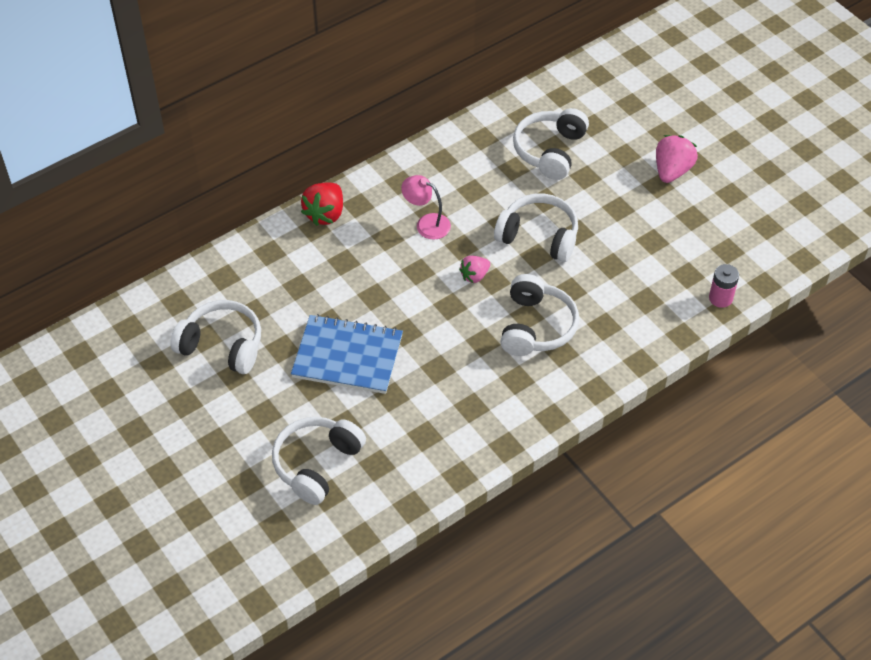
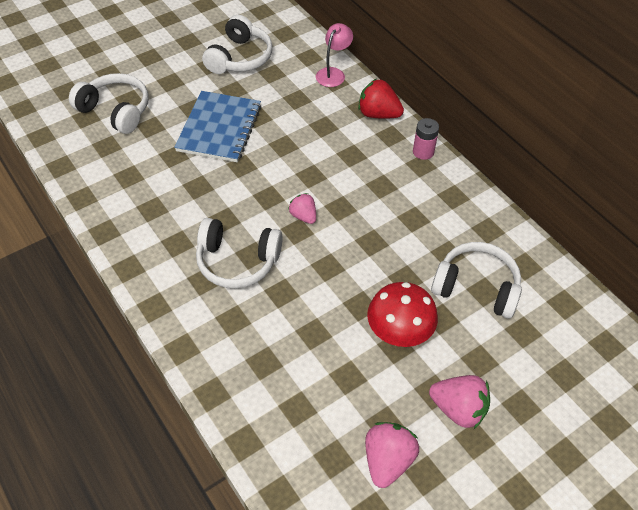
camera: 90 degrees right, 0 degrees up
(426, 223) = (369, 182): pink lamp -> pink lamp (333, 73)
(539, 236) = (354, 270): white headphones -> none
(606, 206) = (398, 334): none -> red mushroom
(720, 298) = (261, 440): pink battery -> pink battery (423, 152)
(723, 216) = (387, 460): none -> pink strawberry

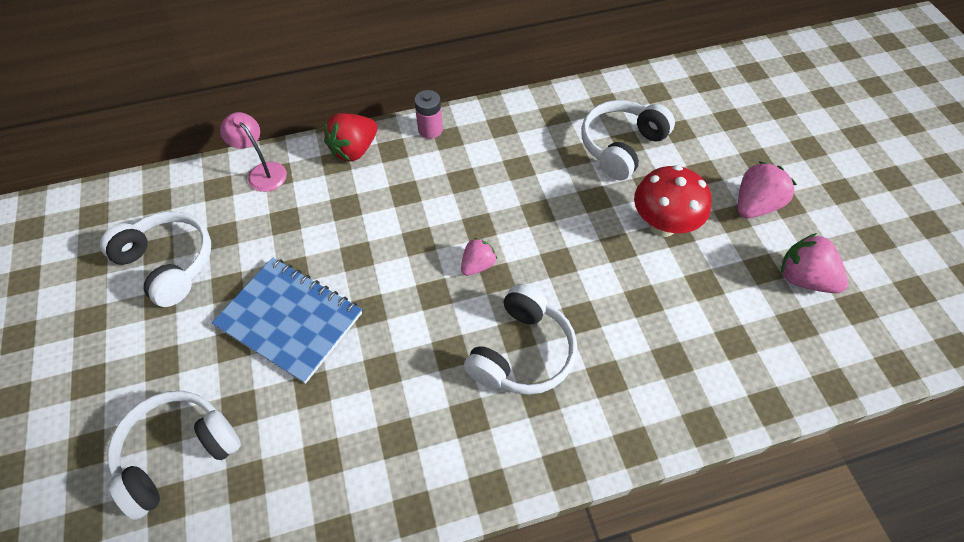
camera: 70 degrees left, 5 degrees up
(303, 216) = (478, 265): pink strawberry -> pink strawberry turned 150 degrees clockwise

